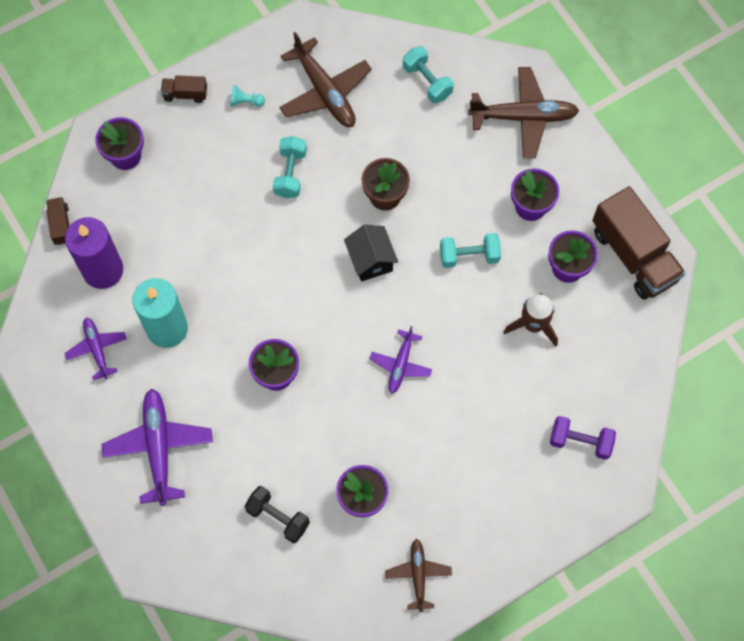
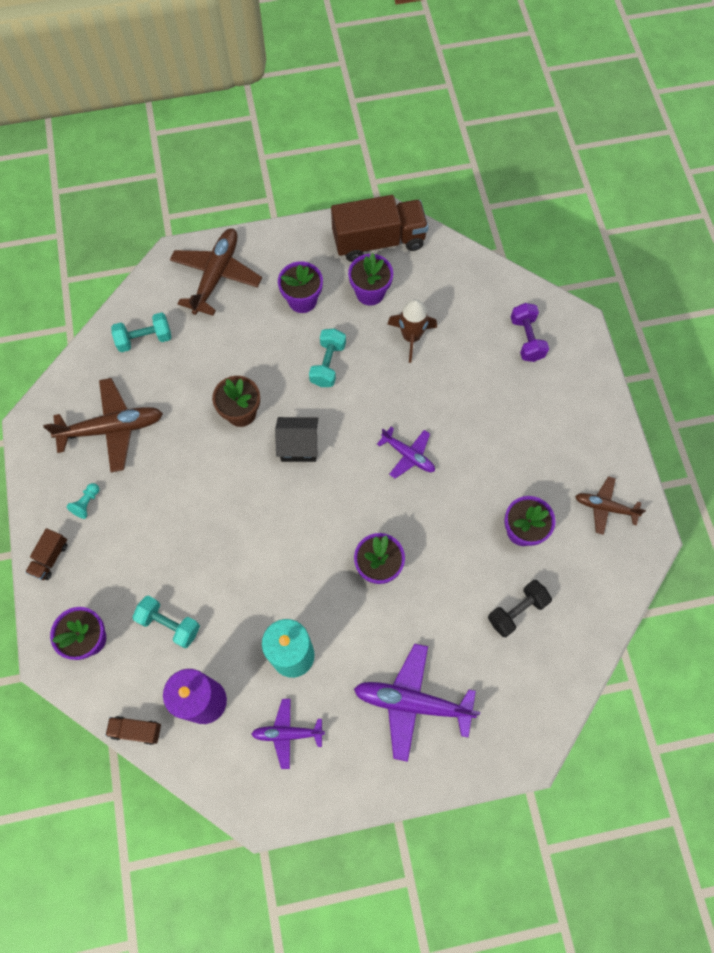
camera: 70 degrees left, 0 degrees up
(290, 173) = (181, 487): turquoise dumbbell -> turquoise dumbbell (169, 624)
(580, 441) = (526, 339): purple dumbbell -> purple dumbbell turned 45 degrees counterclockwise

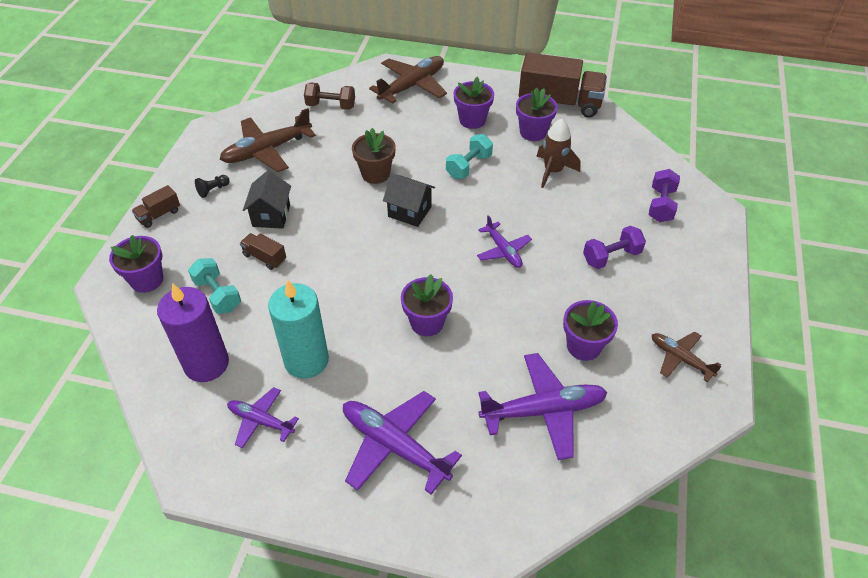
camera: 25 degrees right, 20 degrees down
(87, 503) = (213, 190): turquoise pawn -> black pawn
(112, 428) = (267, 150): brown plane -> brown plane turned 135 degrees clockwise
(136, 730) = (134, 362): brown truck -> brown truck (264, 257)
(144, 339) = (331, 106): turquoise dumbbell -> brown dumbbell
(166, 509) = (271, 215): none -> black house
(506, 420) = (611, 257): none -> purple dumbbell
(516, 611) = (543, 410): black dumbbell -> purple plane

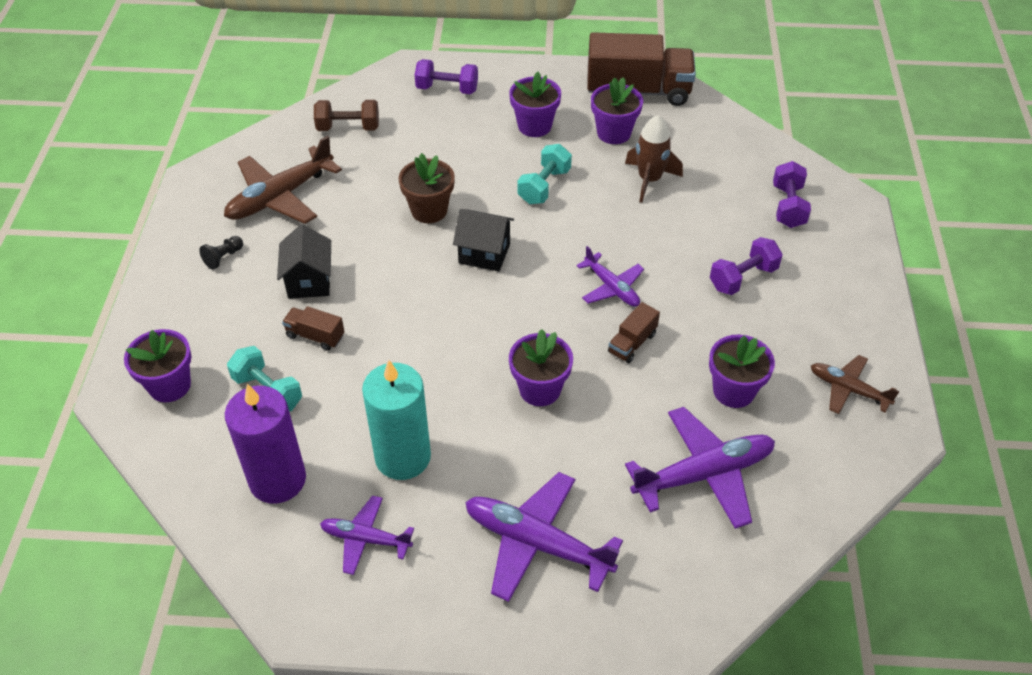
camera: 10 degrees left, 0 degrees up
(159, 215) = (161, 299): brown truck -> brown truck (632, 343)
(412, 86) = (447, 89): brown plane -> purple dumbbell

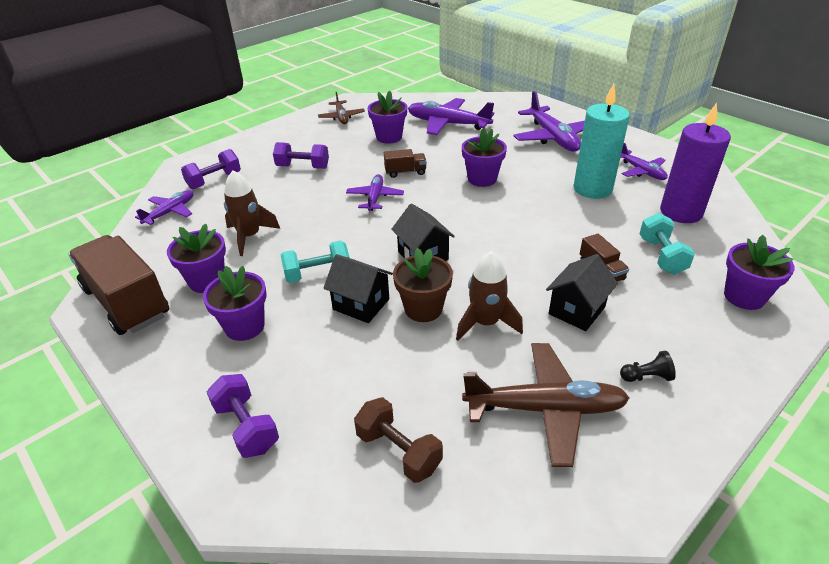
camera: 135 degrees left, 10 degrees down
(371, 228) = (485, 323): none -> brown rocket
(479, 186) = (361, 304): none -> black house
(754, 157) = (170, 212): none -> purple plane

